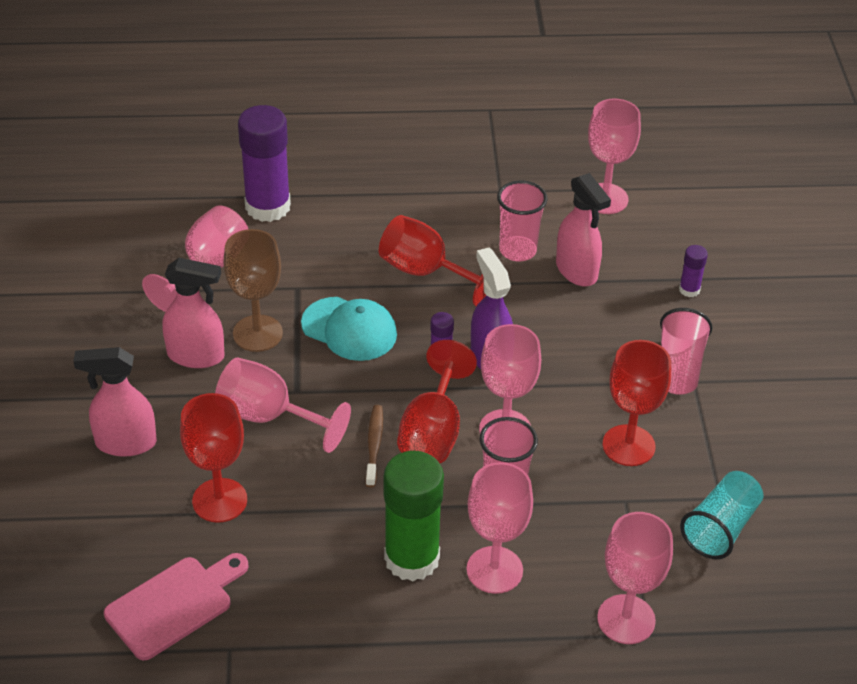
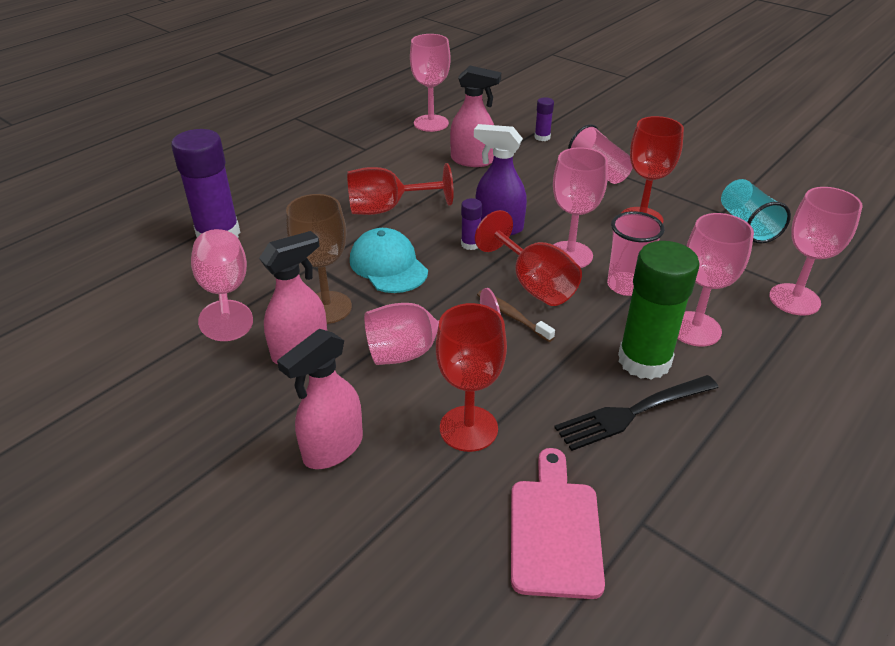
camera: 45 degrees left, 5 degrees down
(339, 584) = (632, 413): none -> black fork
(349, 329) = (388, 265): turquoise cap -> turquoise cap turned 105 degrees counterclockwise
(517, 250) = (424, 169): pink cup -> none

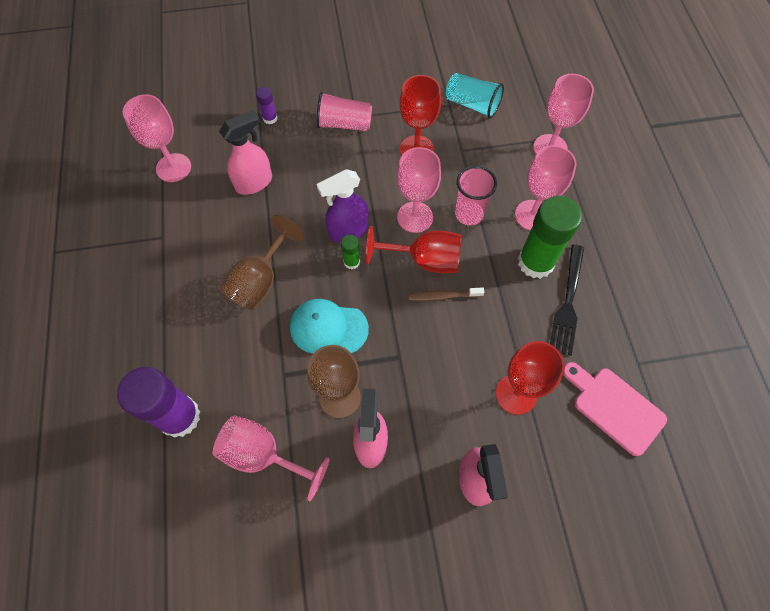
camera: 50 degrees left, 25 degrees up
(387, 209) = (260, 280): red goblet -> brown goblet
(417, 350) = (428, 372): pink goblet -> none
(470, 244) = (351, 262): purple glue stick -> green glue stick

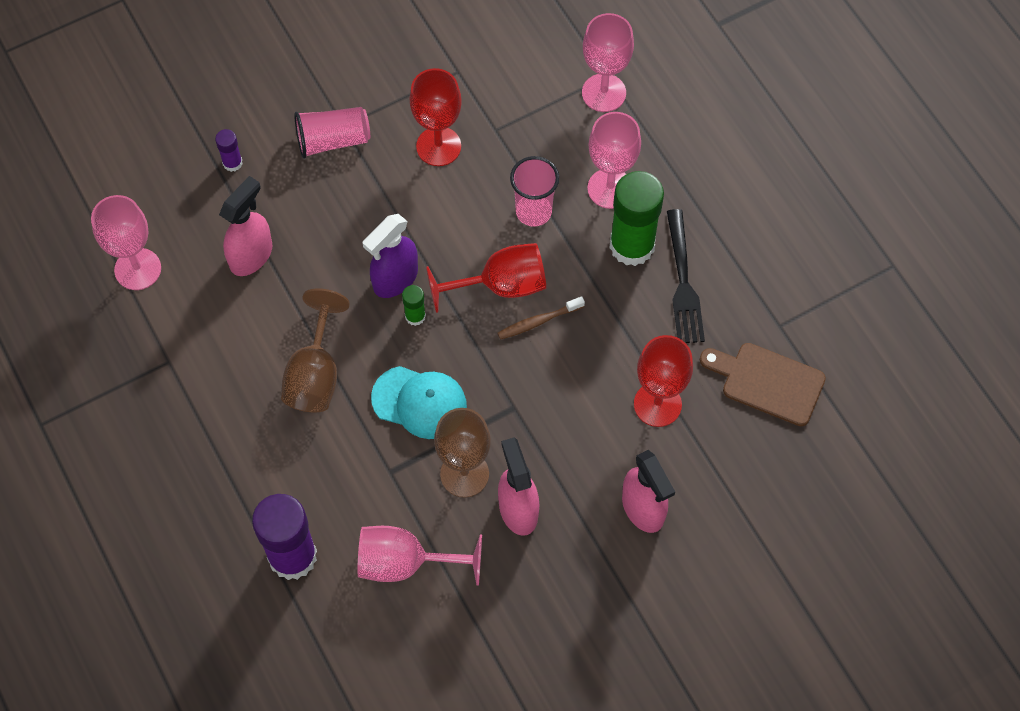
camera: 20 degrees left, 0 degrees up
(328, 328) = (419, 402): turquoise cap -> turquoise cap turned 150 degrees counterclockwise
(415, 217) = (470, 236): pink goblet -> none
(472, 105) = (487, 62): turquoise cup -> none
(614, 407) = (767, 382): pink cutting board -> brown cutting board

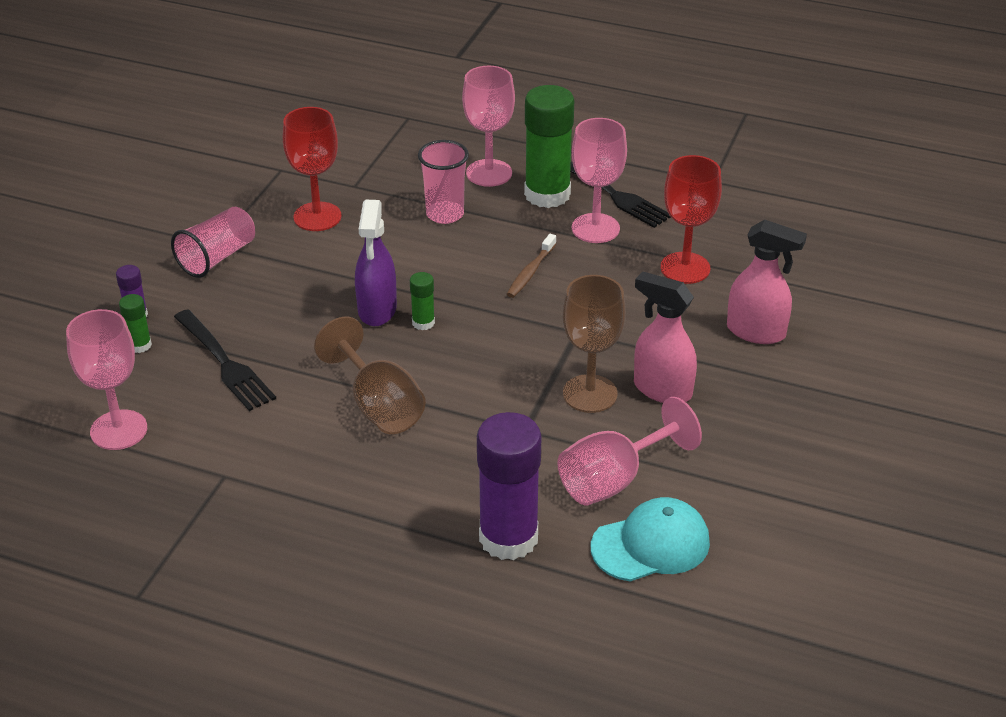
camera: 40 degrees left, 25 degrees down
(212, 195) = (140, 345): none -> green glue stick
(251, 255) = (225, 363): pink spray bottle -> black fork
(419, 402) = (494, 372): turquoise cap -> turquoise cap (651, 544)
(501, 286) = (473, 268): red goblet -> none
(604, 93) = (417, 127): pink goblet -> pink goblet (595, 228)
(767, 382) = (746, 213): brown cutting board -> none

